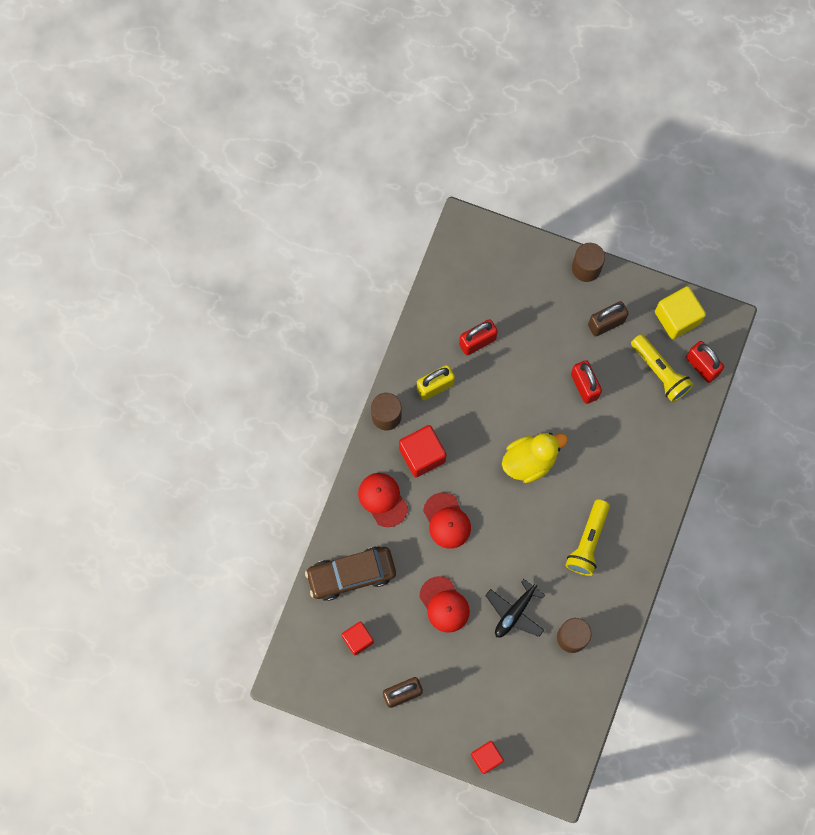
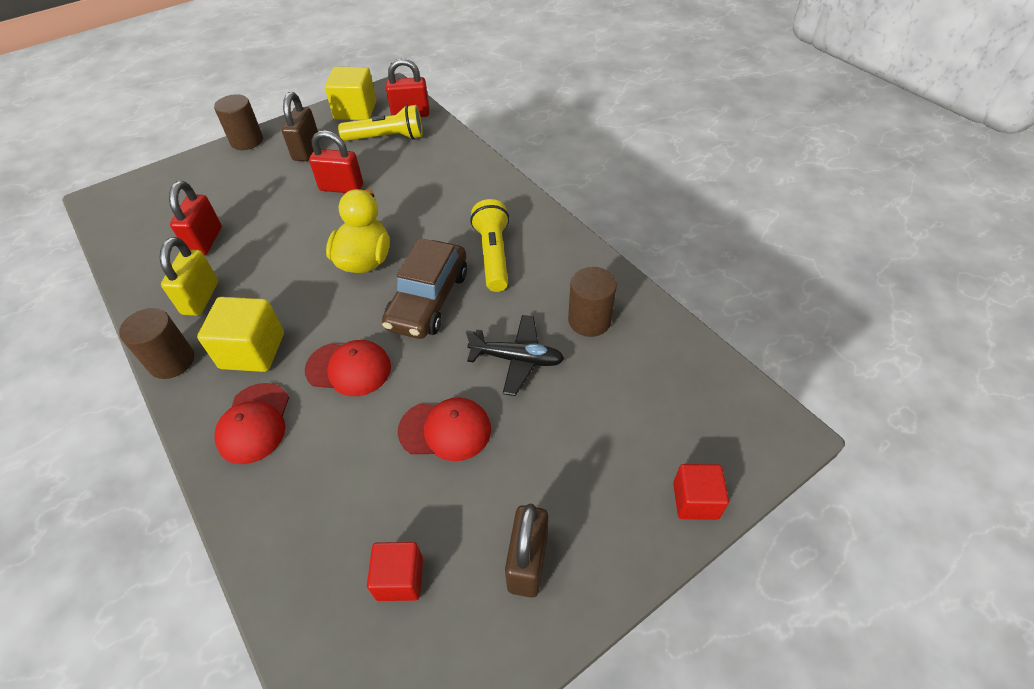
camera: 55 degrees left, 25 degrees down
(351, 574) = (304, 526): brown car -> brown car (428, 300)
(383, 499) = (254, 423): red cap -> red cap turned 90 degrees counterclockwise
(422, 455) = (252, 351): red cube -> yellow cube
(515, 612) = (517, 359): black plane -> black plane turned 60 degrees counterclockwise
(588, 541) = (493, 255): yellow flashlight -> yellow flashlight turned 150 degrees counterclockwise

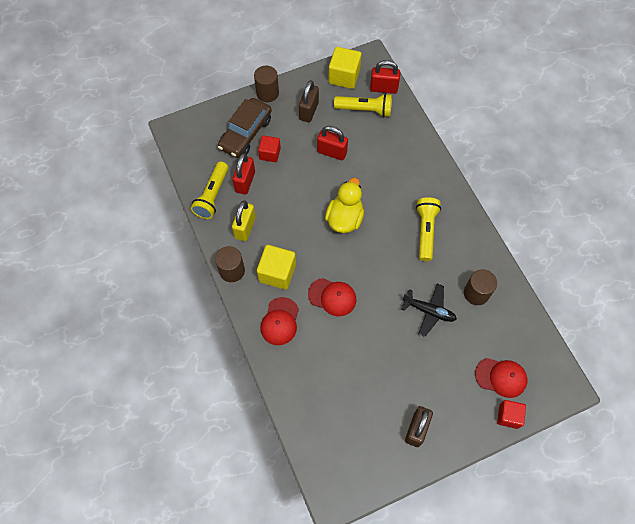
camera: 10 degrees right, 15 degrees up
(150, 266) = (212, 196): none -> yellow flashlight
(400, 578) = (353, 423): red cube -> red cube (270, 154)
(428, 300) = (382, 258): brown car -> brown car (246, 133)
(445, 430) = (383, 348): red cap -> red cap (501, 377)

